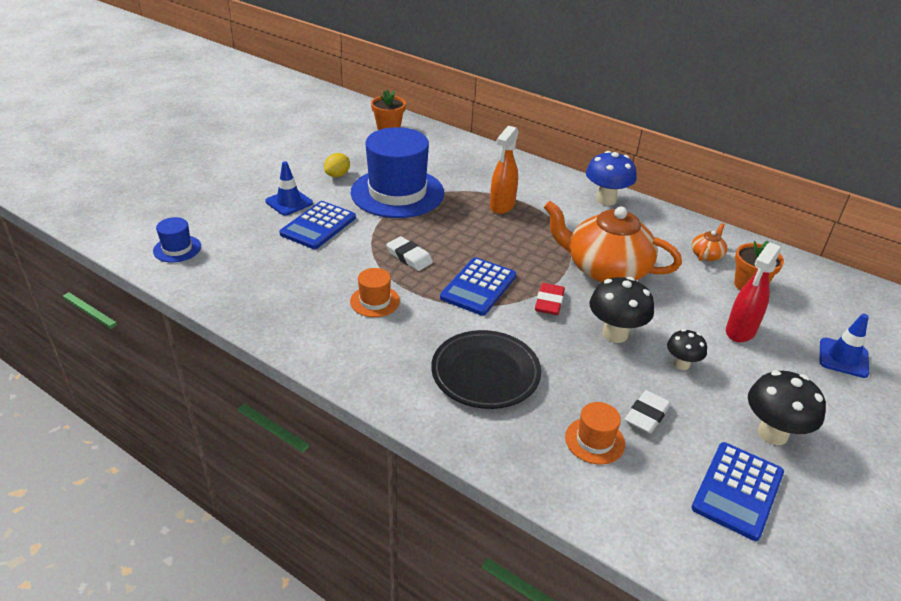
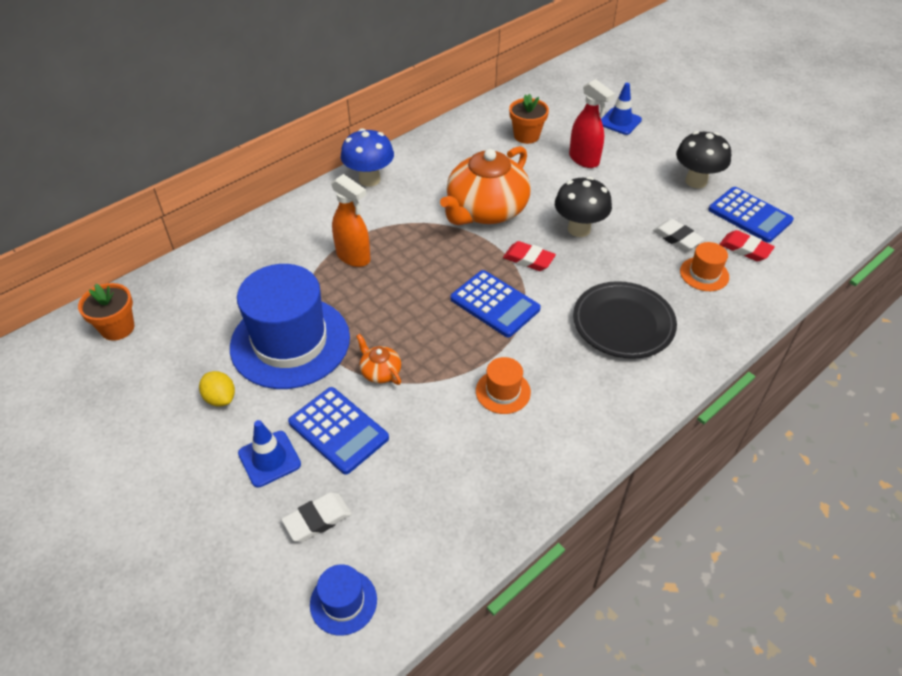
camera: 75 degrees left, 10 degrees up
(409, 257) = (429, 351): white eraser -> white eraser (317, 519)
(663, 483) = (745, 249): none -> red eraser
(681, 364) = (620, 202): black mushroom -> none
(707, 255) = (479, 144): orange teapot -> orange teapot (380, 371)

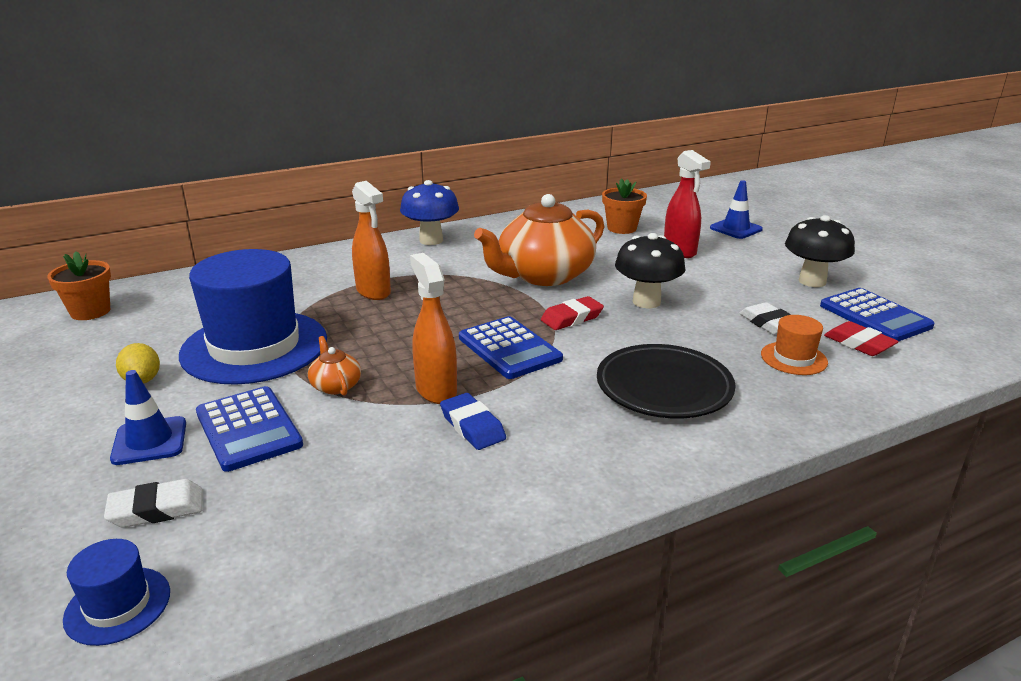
camera: 15 degrees right, 20 degrees down
(459, 360) = (436, 390): none -> orange spray bottle
(503, 391) = (472, 426): orange hat -> blue eraser
(528, 259) = (572, 318): red eraser -> red eraser turned 75 degrees counterclockwise

